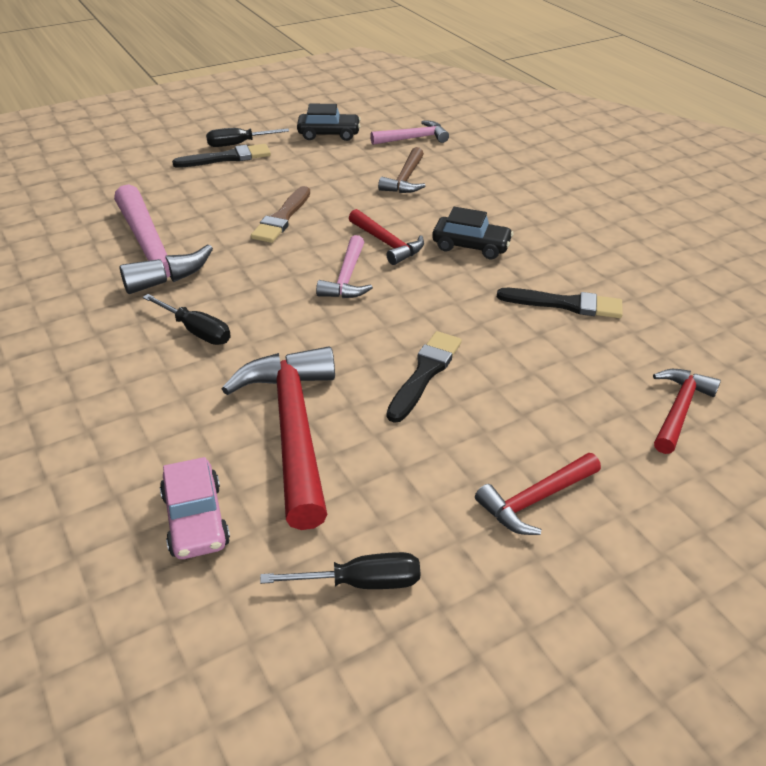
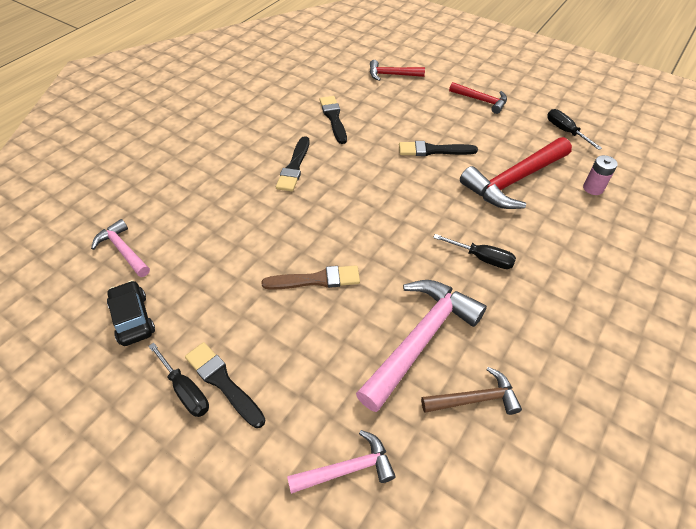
camera: 115 degrees left, 10 degrees up
(196, 331) = (481, 258): black screwdriver -> black screwdriver turned 105 degrees clockwise
(196, 519) = (593, 188): pink car -> pink battery
(347, 278) = (371, 211): pink hammer -> pink hammer (347, 469)
(387, 243) = (316, 206): red hammer -> none
(405, 179) = (210, 229): brown hammer -> brown hammer (474, 399)
(471, 246) = (294, 167): black car -> black brush

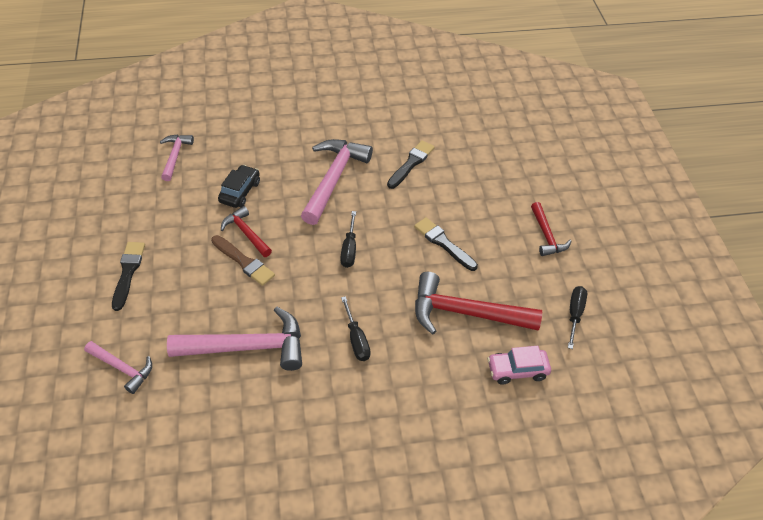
camera: 45 degrees right, 0 degrees up
(133, 318) = (132, 200): black car -> black car (240, 192)
(185, 390) = (108, 260): black screwdriver -> black screwdriver (349, 249)
(294, 167) = (333, 179): black brush -> pink hammer
(392, 75) = (508, 161): red hammer -> red hammer (246, 233)
(474, 399) = (226, 404): brown hammer -> none
(593, 188) = (517, 370): pink battery -> pink car

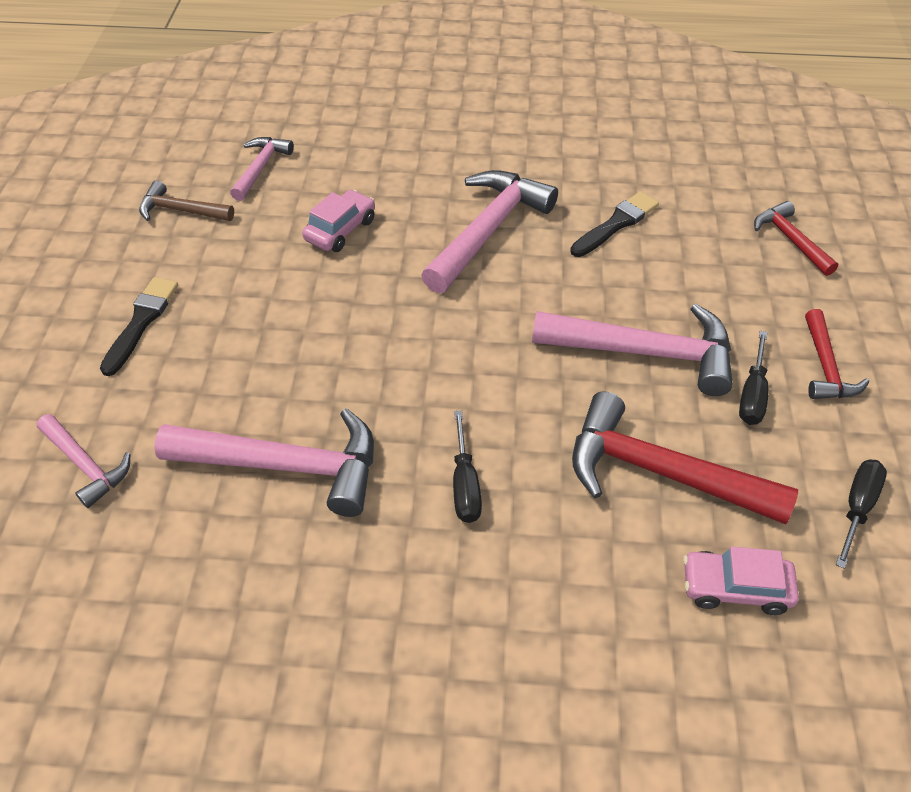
camera: 15 degrees right, 0 degrees up
(130, 193) = (181, 210): none -> brown hammer
(240, 192) = (340, 230): black car -> pink car
(244, 262) = (317, 333): brown brush -> none
(246, 233) = (333, 291): red hammer -> red hammer (791, 240)
(349, 249) = (487, 338): black screwdriver -> black screwdriver (752, 394)
(443, 243) = (644, 352): black brush -> pink hammer

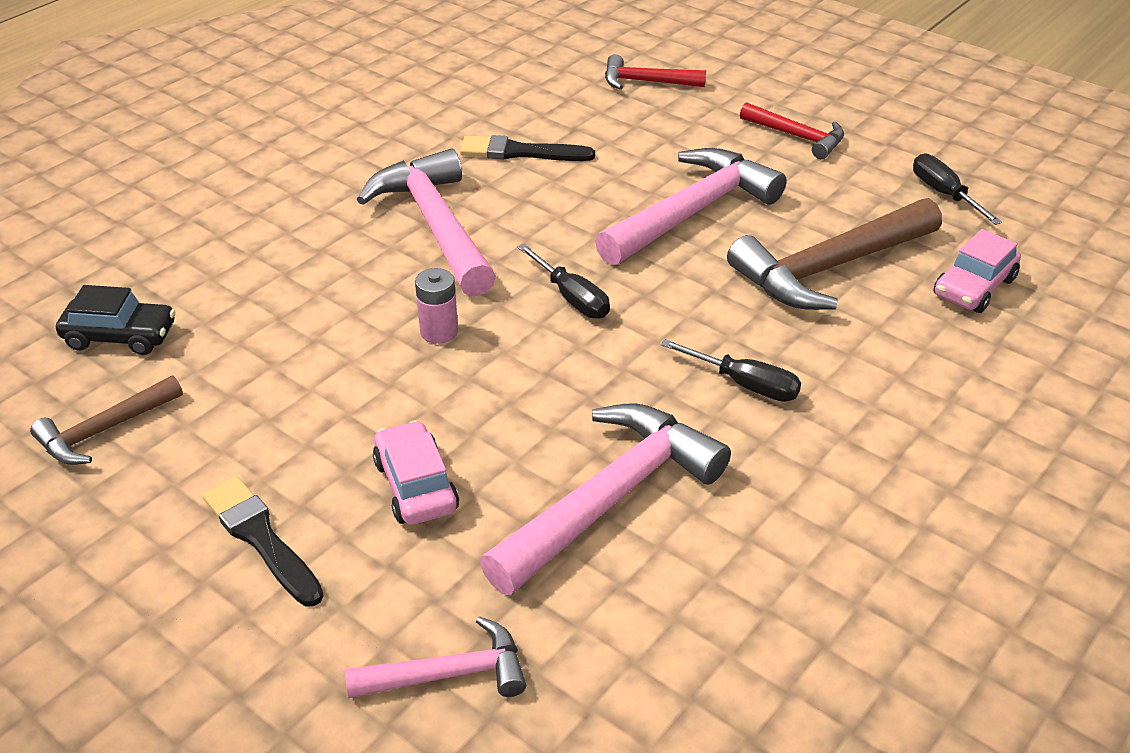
camera: 55 degrees left, 10 degrees down
(260, 168) = (120, 336): pink hammer -> black car
(340, 230) = (307, 319): pink car -> pink car (416, 486)
(380, 293) = (439, 331): none -> pink battery
(616, 224) = (520, 152): black brush -> black brush turned 75 degrees counterclockwise
(661, 472) = (830, 267): red hammer -> brown hammer
(752, 394) = (791, 183): black screwdriver -> black screwdriver (571, 297)

